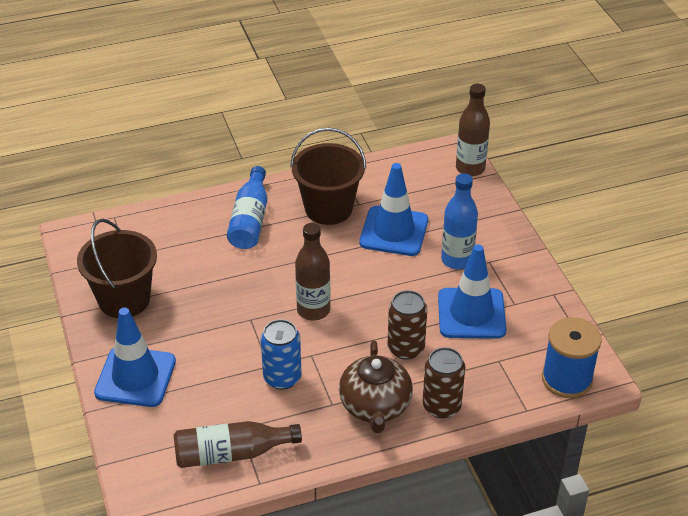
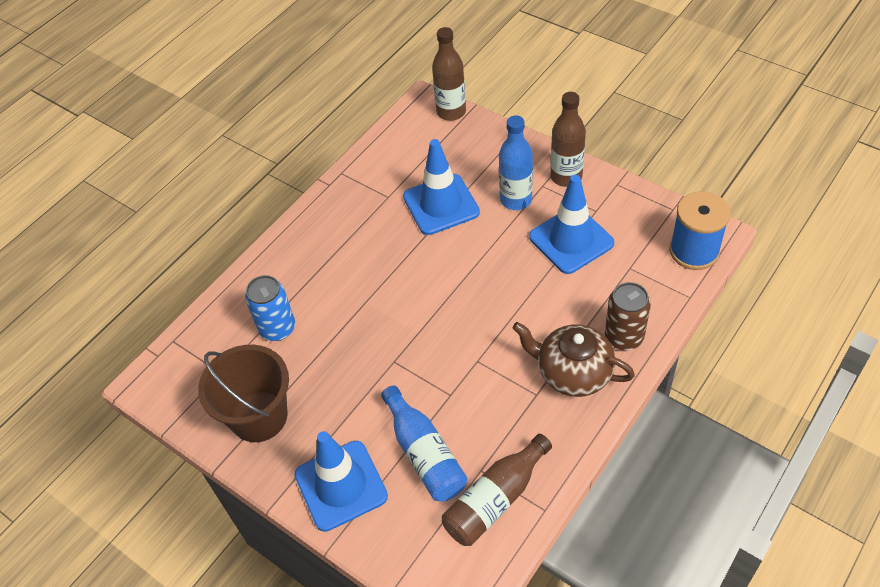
camera: 30 degrees left, 10 degrees up
(250, 220) = (306, 267): blue bottle -> blue bottle (425, 454)
(282, 378) = (472, 398): blue can -> blue can (277, 328)
(313, 310) = (440, 318): brown bottle -> brown bottle (566, 177)
(328, 208) = (366, 216): brown bucket -> none
(375, 406) = (573, 373): brown teapot -> brown teapot turned 150 degrees clockwise
(406, 348) = (548, 304): brown can -> none

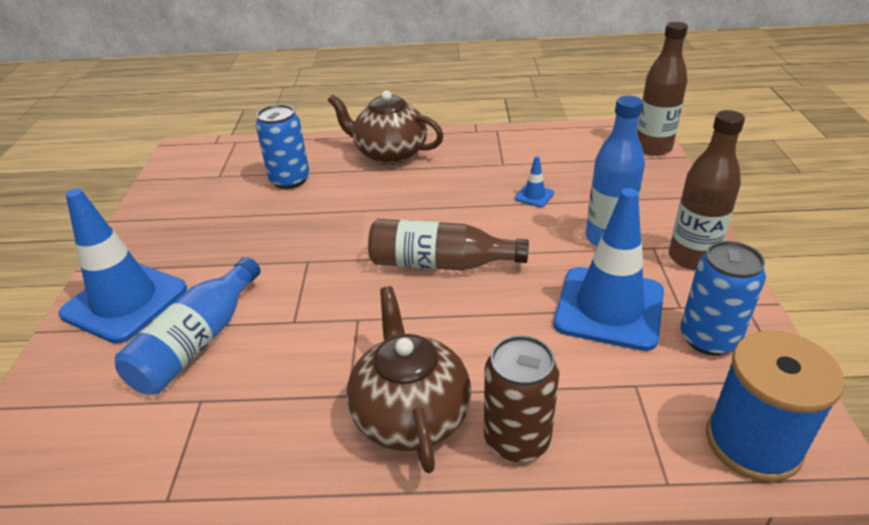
camera: 50 degrees right, 15 degrees down
(259, 416) = (183, 216): brown bucket -> none
(305, 251) = (389, 154): none -> brown teapot
(441, 204) = (534, 196): blue traffic cone -> blue traffic cone, size x0.40
(495, 499) = (161, 437): brown bottle -> brown bottle (440, 263)
(626, 217) = (709, 338): none -> blue can

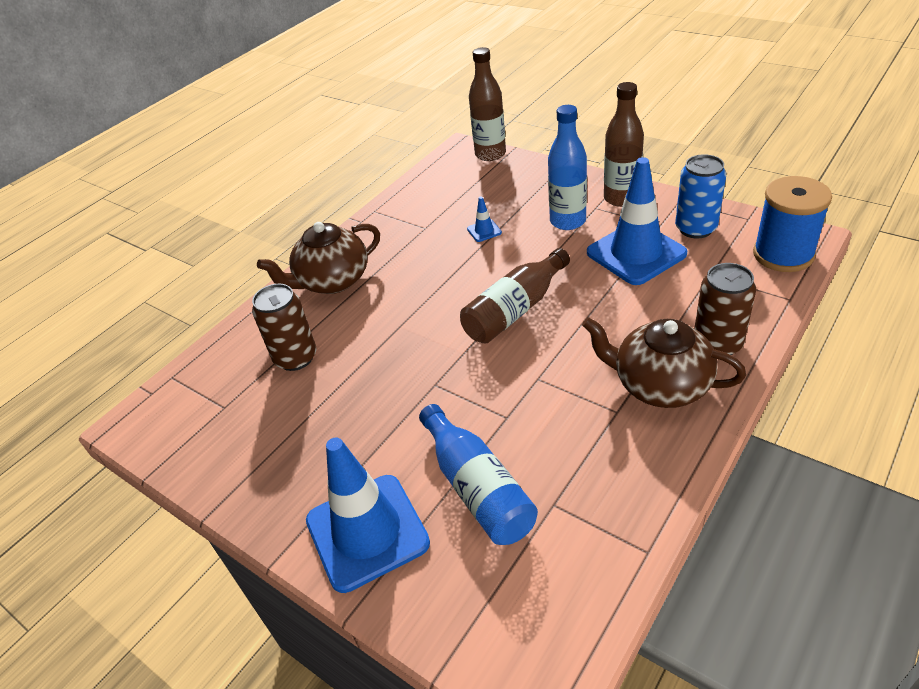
camera: 50 degrees left, 5 degrees up
(290, 180) = (296, 358): blue can -> brown can

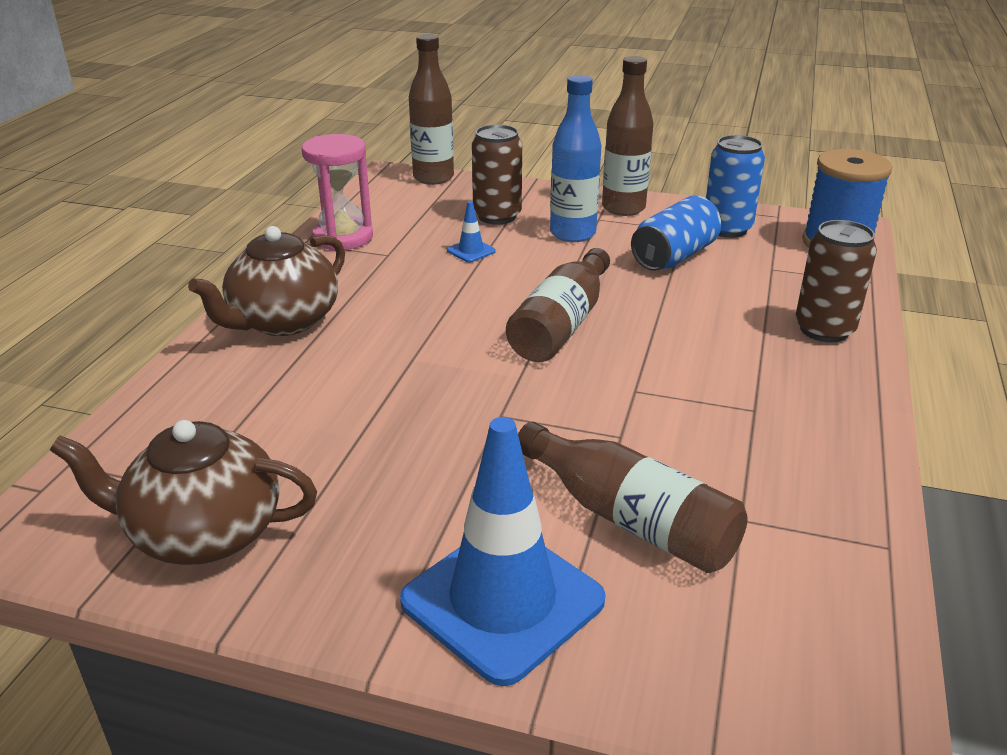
camera: 25 degrees left, 10 degrees down
(296, 358) = (273, 413): brown can -> brown can (497, 216)
(402, 208) = (343, 237): none -> pink hourglass
(477, 488) = (630, 519): blue bottle -> brown bottle
(636, 253) = (674, 256): blue traffic cone -> blue can
(660, 385) = (787, 376): brown teapot -> brown teapot (204, 533)

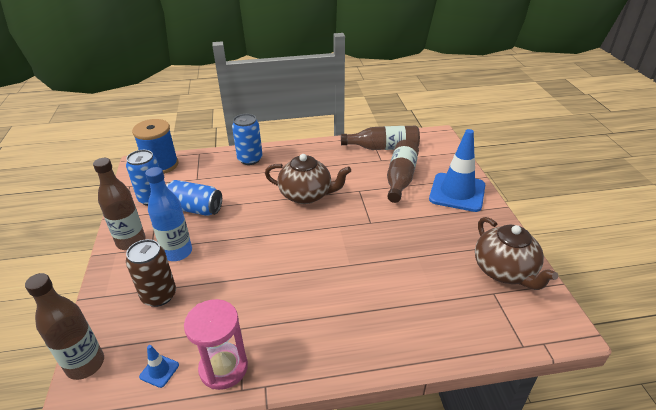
camera: 115 degrees left, 5 degrees up
(283, 321) = (351, 336): brown teapot -> brown teapot (306, 195)
(471, 251) = (219, 288): blue traffic cone -> blue traffic cone (159, 371)
(561, 325) = (287, 226): brown bottle -> brown bottle (383, 148)
(824, 329) = (250, 159): brown can -> blue can

